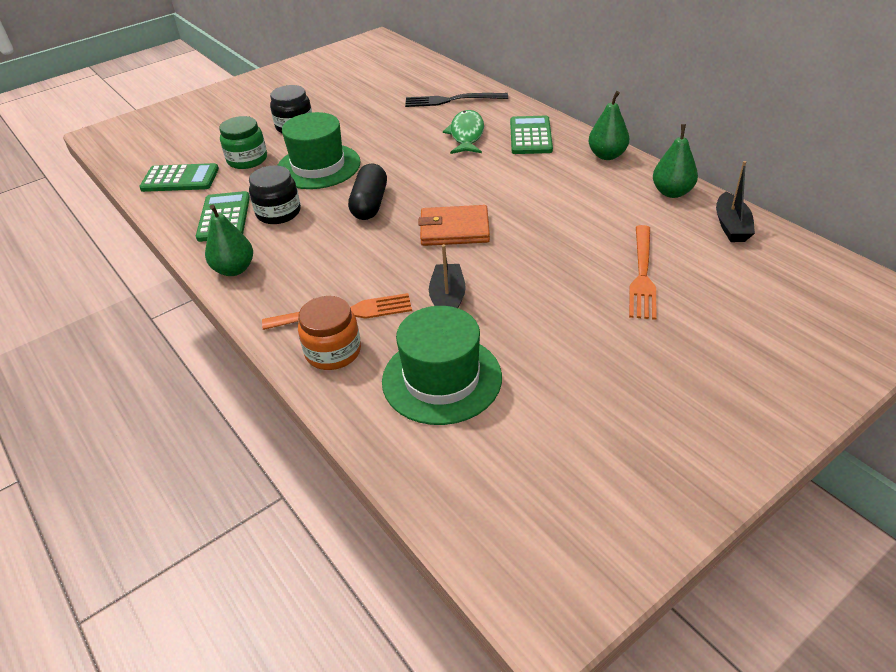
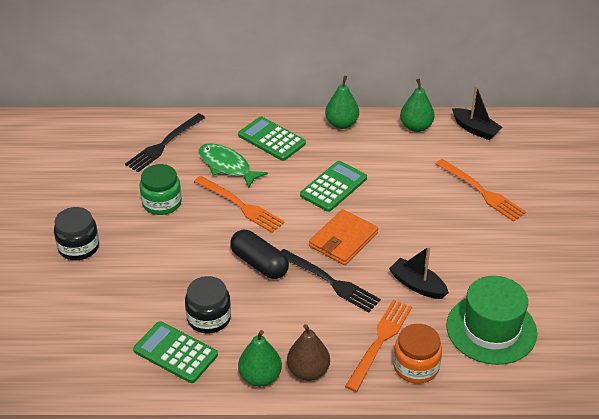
camera: 55 degrees left, 0 degrees up
(180, 179) = (73, 356): green calculator -> green calculator (333, 187)
(247, 159) = (97, 300): green jar -> green jar (162, 203)
(265, 291) = (308, 371): none -> brown pear
(318, 166) = (167, 264): green hat -> none
(391, 249) = (331, 282): none -> black fork
(428, 162) = (240, 205): none -> orange fork

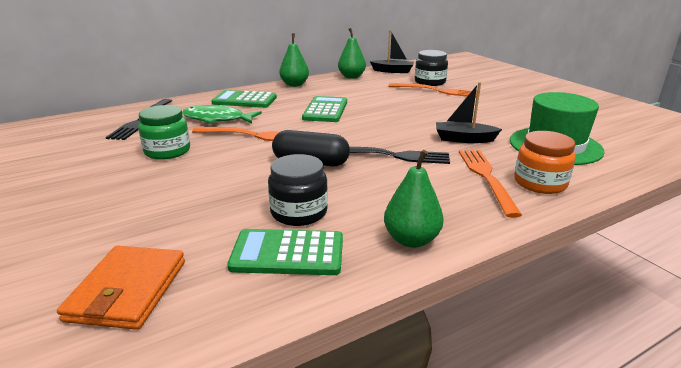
camera: 30 degrees left, 15 degrees down
(78, 247) = (82, 203): black jar -> black jar (430, 82)
(308, 371) = (453, 218): brown pear -> none
(343, 240) = (370, 132): orange wallet -> orange wallet (128, 290)

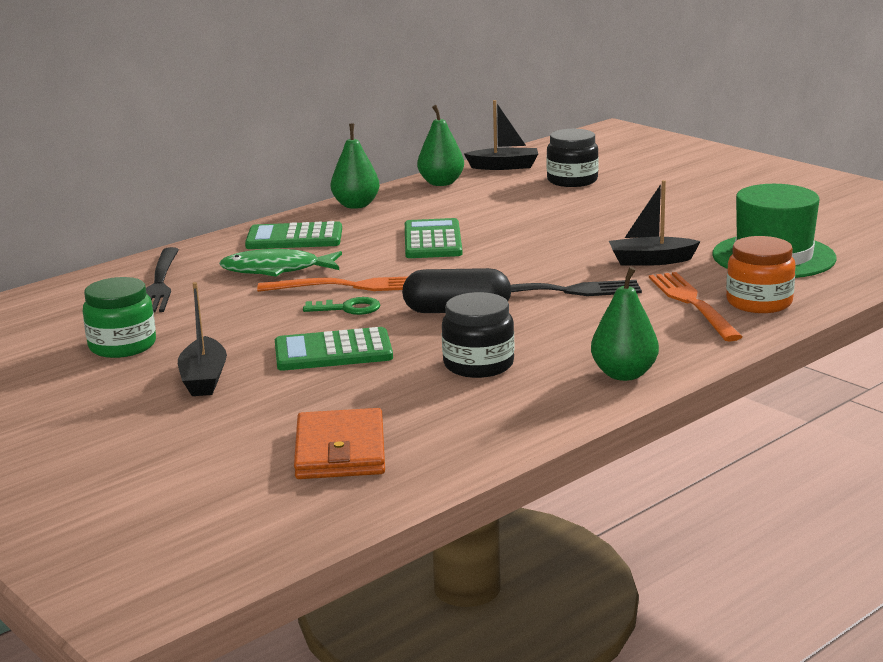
camera: 10 degrees left, 5 degrees down
(95, 197) = (204, 379): none -> black boat
(167, 151) = (244, 319): green jar -> green jar (122, 346)
(239, 151) = (348, 308): none -> green key
(288, 253) = (491, 402): green calculator -> green calculator (333, 351)
(437, 91) = (589, 194): orange fork -> none

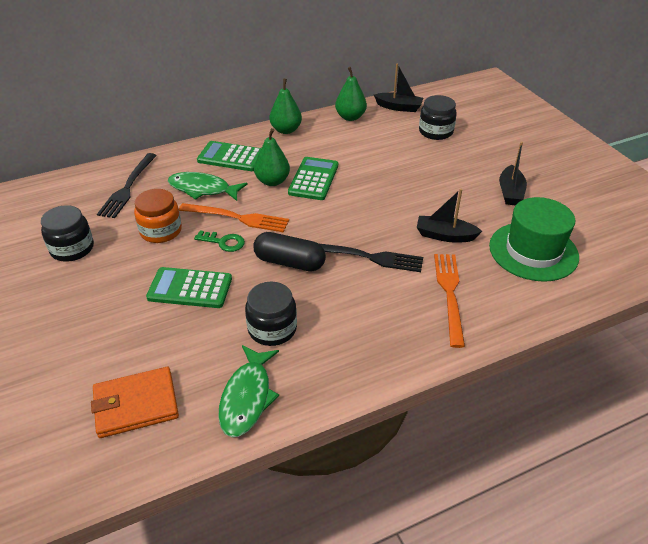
camera: 15 degrees right, 20 degrees up
(122, 346) = (72, 248): green jar -> black jar
(204, 379) = (98, 298): black boat -> black boat (510, 192)
(340, 450) = (136, 404): orange wallet -> orange wallet turned 60 degrees clockwise
(490, 420) = (247, 397): none -> green fish
(624, 374) = (362, 368): green pear -> green pear (272, 181)
(759, 302) = (497, 305): orange jar -> orange jar (161, 231)

